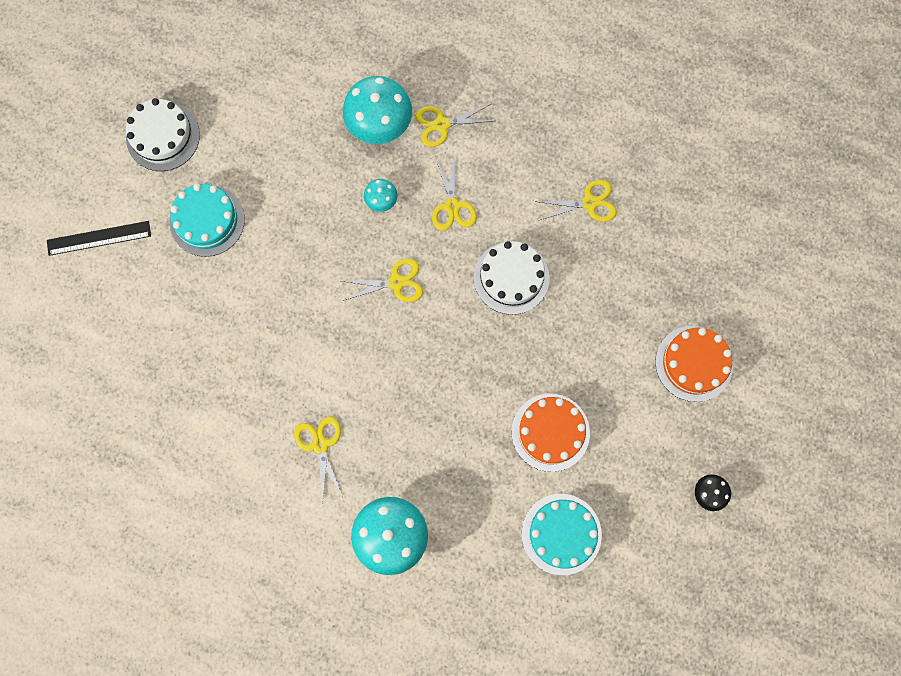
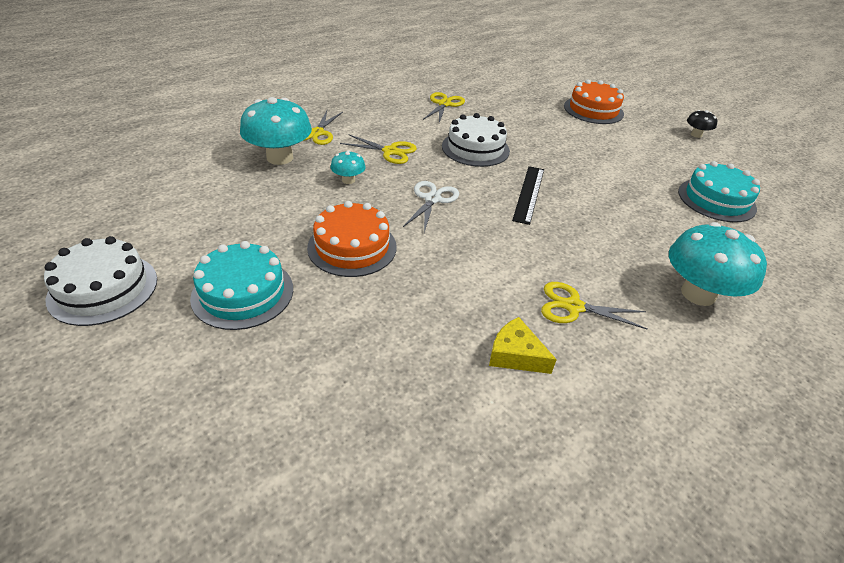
camera: 65 degrees left, 35 degrees down
(99, 238) = (146, 407): black ruler -> black ruler (529, 194)
(249, 422) = (515, 355): none -> yellow cheese
(396, 282) = (432, 199): yellow scissors -> white scissors
(550, 432) = (621, 175): orange cake -> orange cake (352, 247)

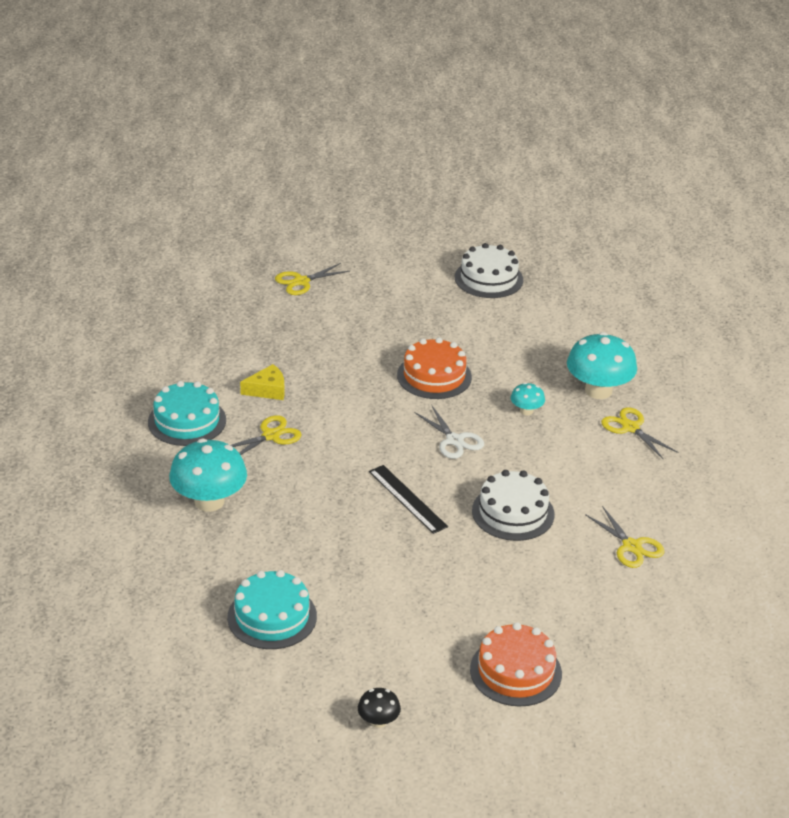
camera: 130 degrees right, 5 degrees down
(243, 293) = (432, 320): turquoise cake -> turquoise cake (187, 421)
(390, 151) = (555, 455): yellow scissors -> yellow scissors (301, 281)

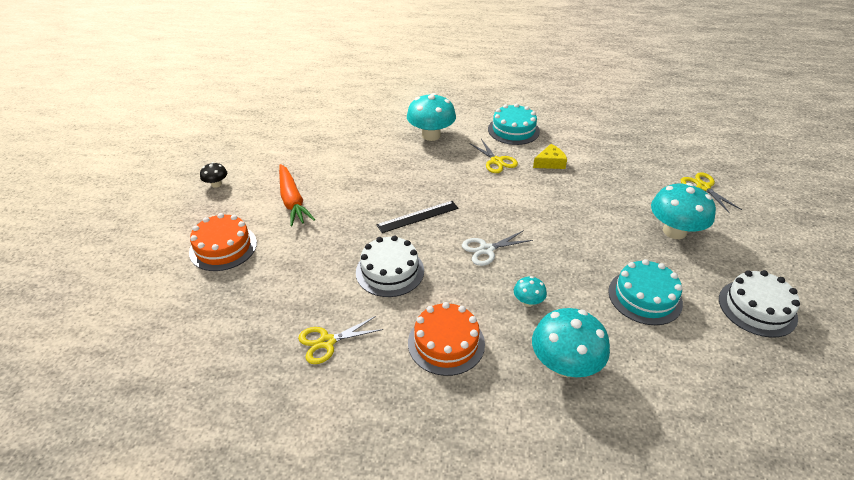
camera: 100 degrees right, 5 degrees up
(267, 390) = (550, 163): yellow cheese -> yellow cheese turned 105 degrees counterclockwise
(272, 617) = (320, 152): turquoise cake -> turquoise cake (645, 297)
(388, 310) = (674, 231): none -> turquoise mushroom
(401, 624) = (292, 201): none -> orange carrot
(434, 376) = (577, 248): orange cake -> orange cake (446, 343)
(630, 428) = (501, 380): yellow scissors -> none

